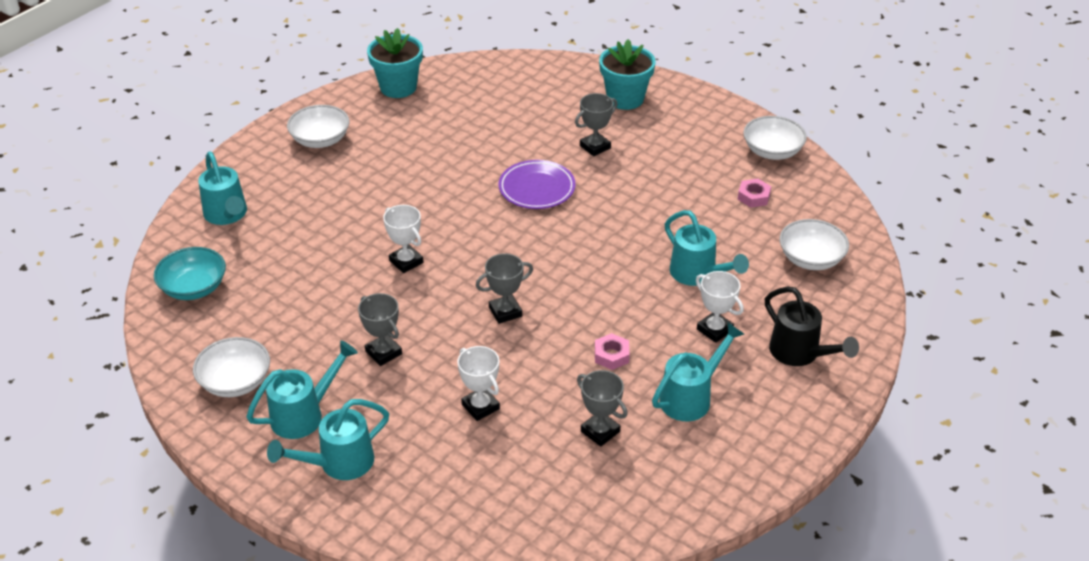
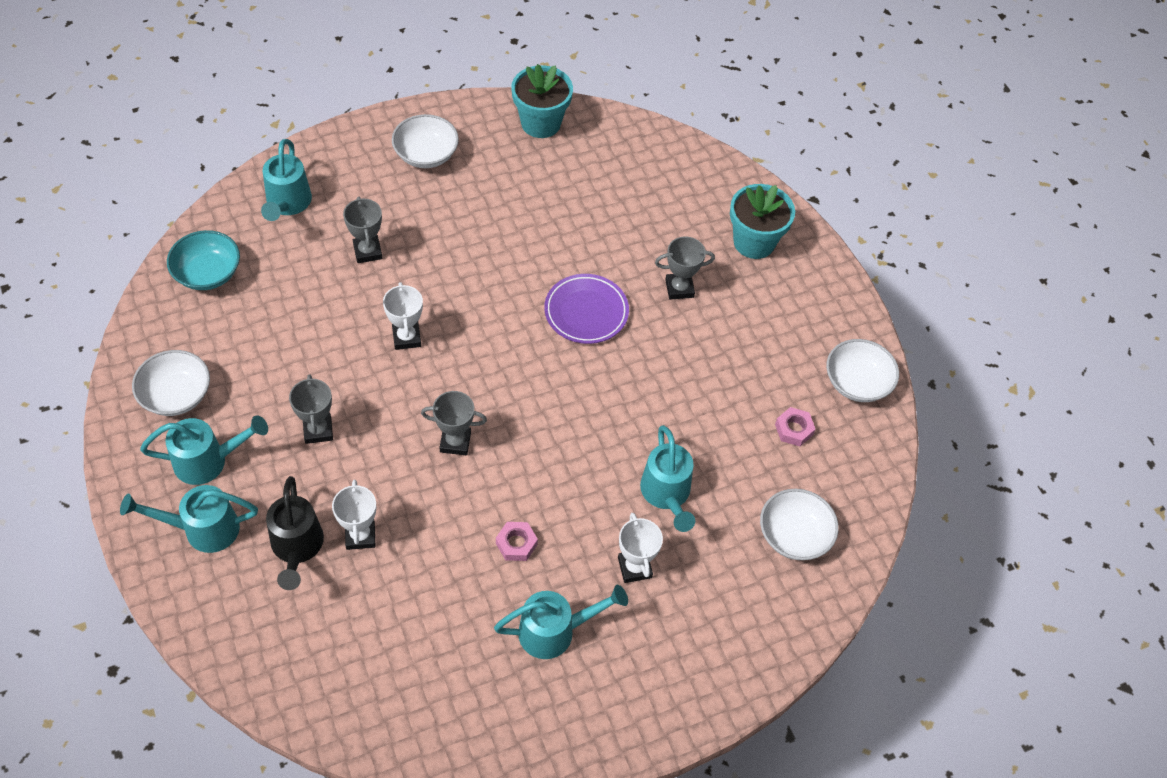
camera: 25 degrees right, 15 degrees up
(600, 431) = (445, 622): grey trophy -> grey trophy (367, 251)
(799, 353) = (696, 640): black watering can -> black watering can (297, 547)

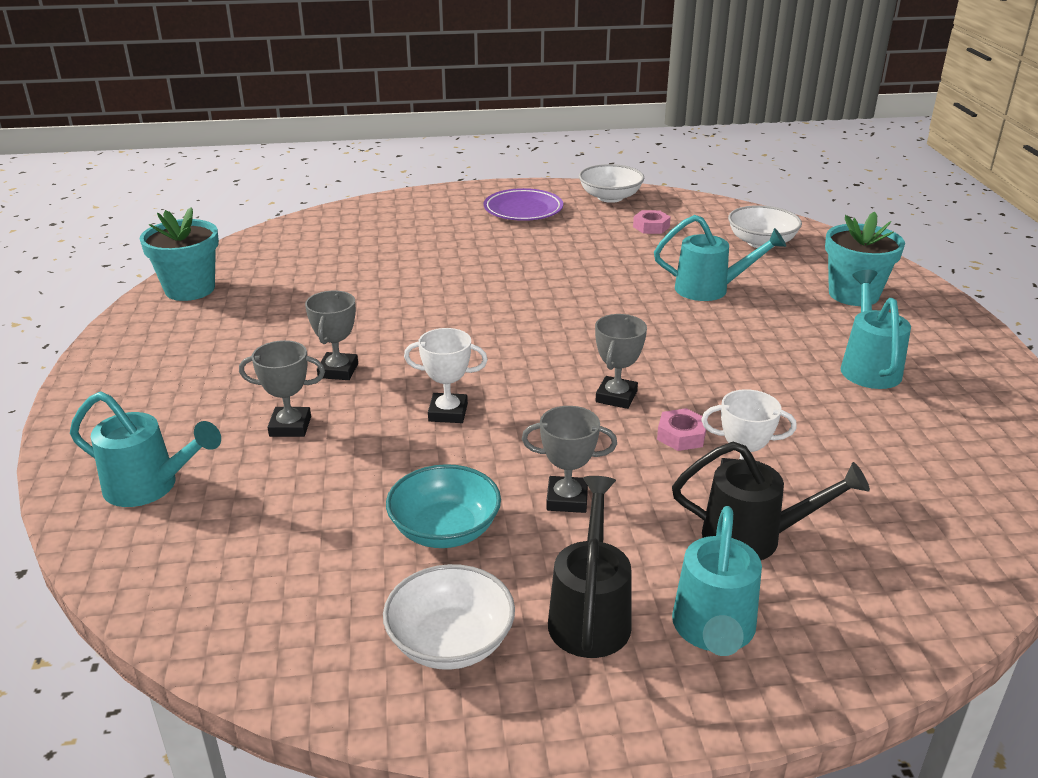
camera: 70 degrees left, 25 degrees down
(208, 273) = (223, 583): turquoise bowl -> turquoise bowl (445, 530)
(208, 461) = (590, 614): turquoise watering can -> black watering can
(426, 154) = (165, 365): white bowl -> none
(516, 544) = (760, 375): pink nut -> pink nut (681, 435)
(586, 312) = (471, 299): purple plate -> purple plate (523, 210)
(634, 567) = (792, 315): white trophy -> none
(679, 288) = (469, 251): grey trophy -> grey trophy (338, 371)
(754, 242) = (435, 212): turquoise flower pot -> turquoise flower pot (853, 294)

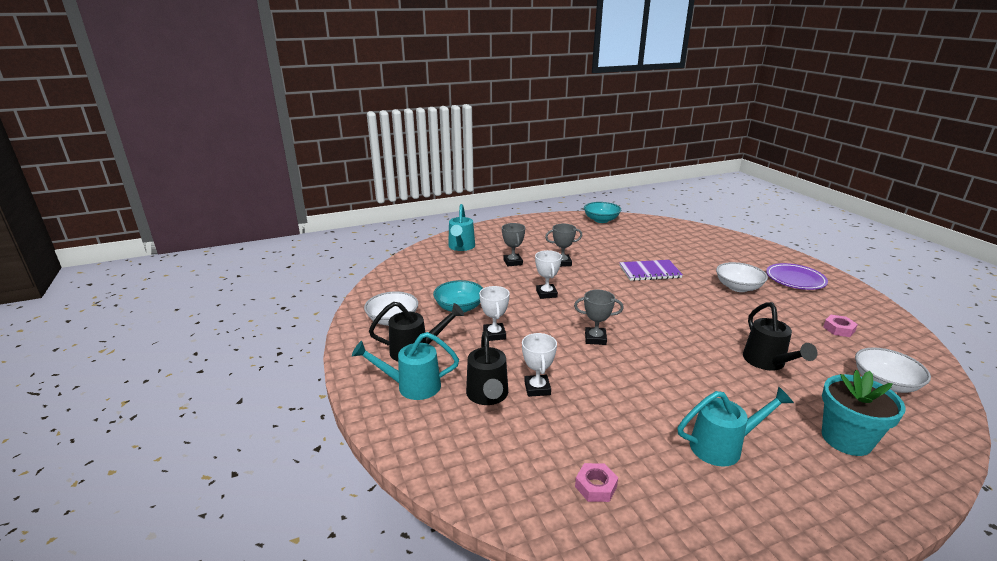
camera: 75 degrees right, 5 degrees down
(190, 289) = (601, 220): turquoise flower pot -> turquoise bowl
(433, 298) = (649, 272): none -> purple notebook
(567, 499) = (494, 334): grey trophy -> white trophy
(610, 197) = (865, 307): white bowl -> white bowl (738, 287)
(681, 435) = (570, 364): pink nut -> pink nut (595, 486)
(709, 289) = (767, 362): turquoise watering can -> black watering can

